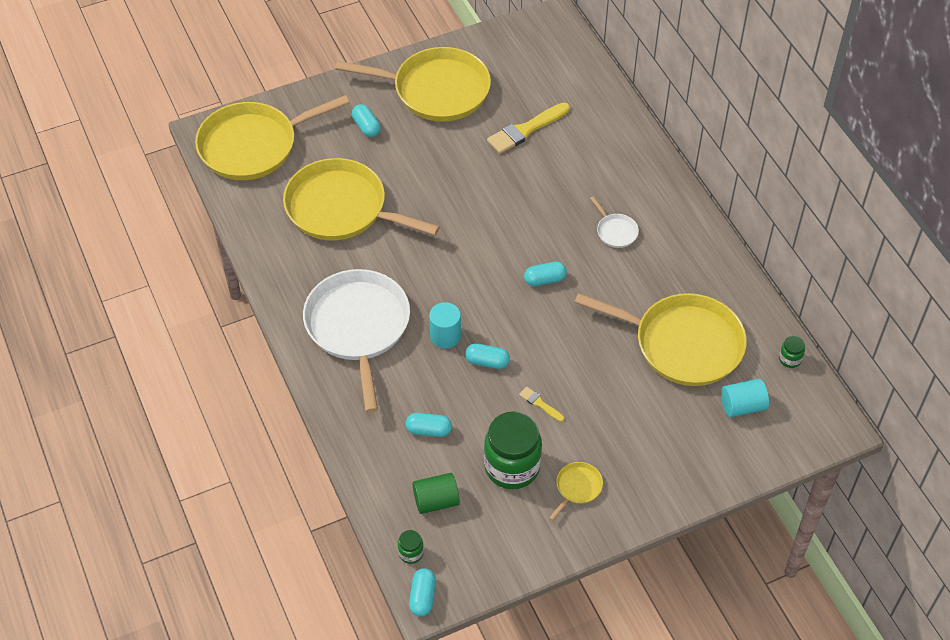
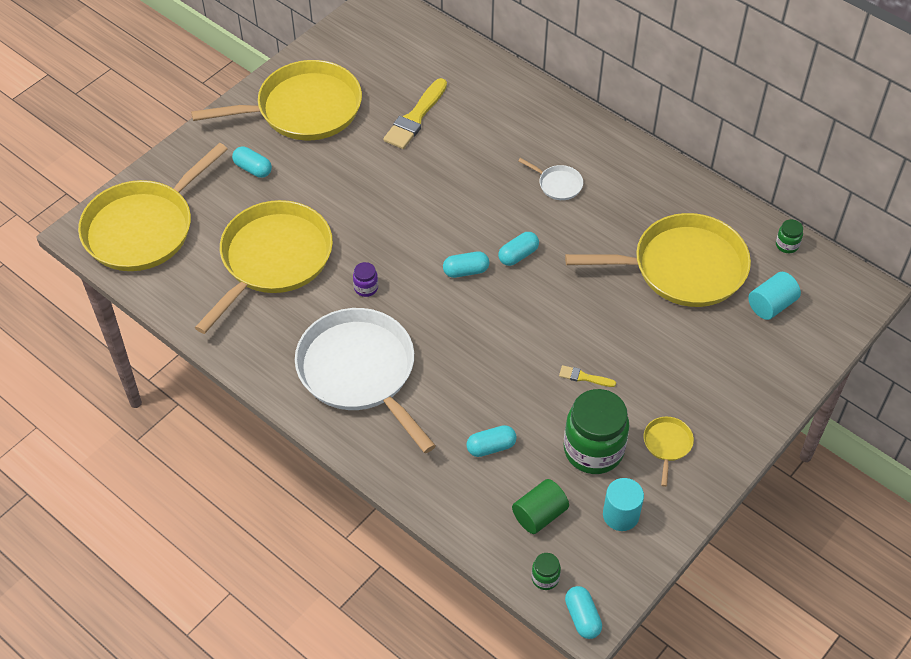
camera: 25 degrees left, 0 degrees up
(341, 208) = (273, 259): yellow pan -> yellow pan turned 120 degrees clockwise
(402, 260) = (366, 288): none -> purple jar
(445, 336) = (453, 347): turquoise cylinder -> turquoise cylinder (620, 515)
(487, 362) = (509, 356): turquoise capsule -> turquoise capsule (466, 271)

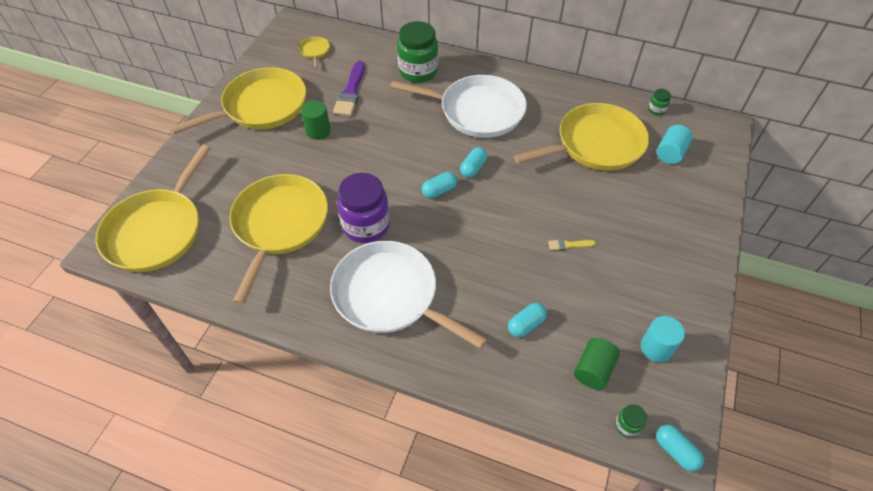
camera: 20 degrees left, 0 degrees up
(253, 169) = (236, 160): turquoise capsule -> none
(357, 158) = (318, 131): none -> green cylinder
(366, 288) = (366, 226): purple jar -> purple jar, size x2.31
(415, 117) = (350, 92): yellow brush -> purple brush
(558, 184) = (477, 111): white pan -> white pan, size x2.46
(593, 450) = (606, 300): green jar -> green jar (418, 71)
(667, 444) = (658, 278): yellow pan -> yellow pan (315, 51)

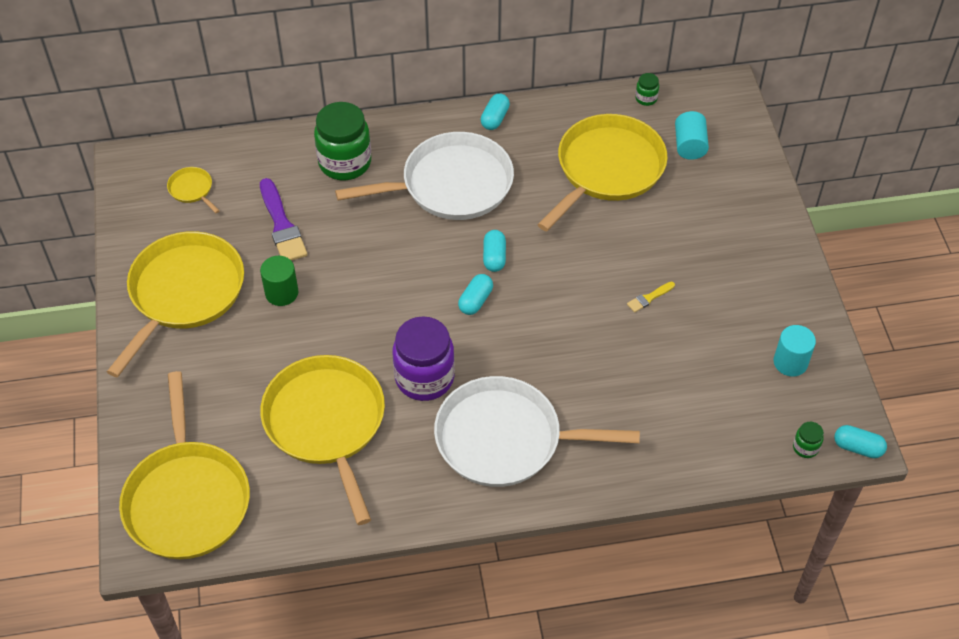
camera: 30 degrees left, 0 degrees up
(526, 324) = (659, 400): turquoise capsule -> turquoise capsule (495, 118)
(593, 370) = (747, 412): green cylinder -> none

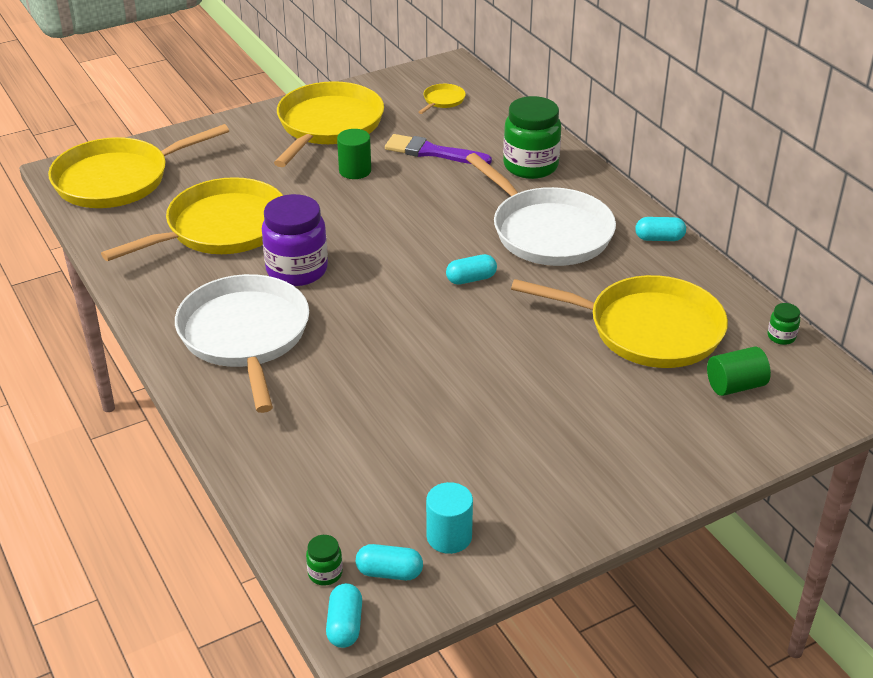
camera: 70 degrees right, 15 degrees down
(184, 293) = (328, 125): yellow pan -> yellow pan turned 75 degrees counterclockwise
(282, 225) = (432, 152): purple brush -> purple brush turned 60 degrees clockwise
(475, 301) = (408, 280): turquoise capsule -> turquoise capsule (389, 572)
(649, 298) = (481, 398): yellow brush -> none
(689, 145) = (735, 386): turquoise cylinder -> green cylinder

